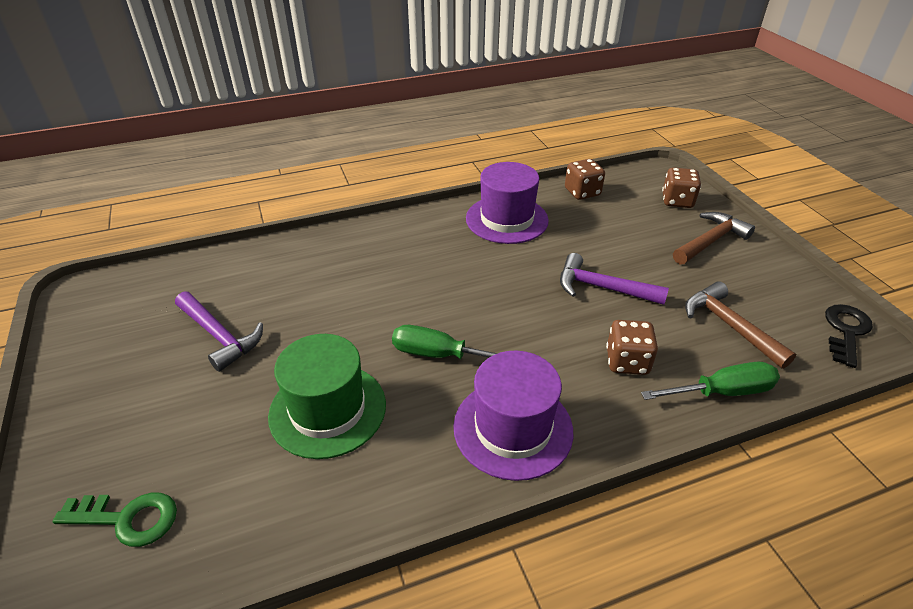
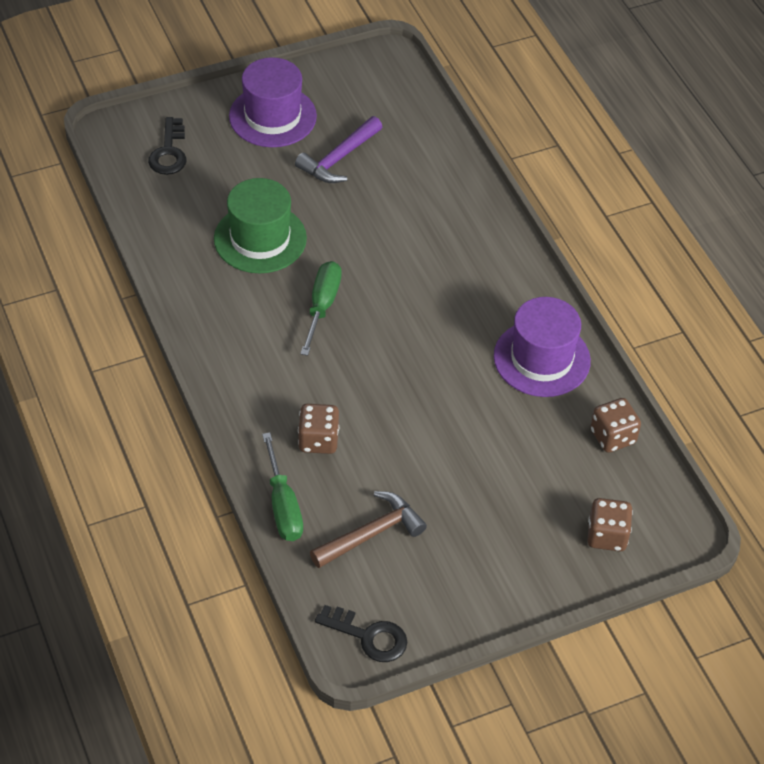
camera: 85 degrees right, 10 degrees up
(128, 519) = (169, 152): green key -> black key
(513, 428) = (242, 353): purple hat -> purple hat (272, 116)
(602, 288) = (424, 434): purple hammer -> none
(710, 241) = (520, 552): brown hammer -> none

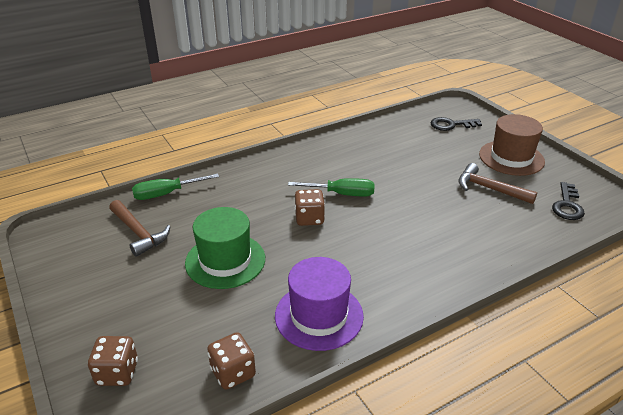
camera: 85 degrees right, 15 degrees down
(260, 238) = (393, 164): green hat -> green hat (225, 260)
(272, 116) = (511, 158): purple hat -> brown hat
(318, 440) = (221, 203): brown dice -> brown dice (309, 218)
(339, 158) = (489, 189): purple hammer -> brown hammer
(369, 636) = (51, 239): black key -> black key (567, 205)

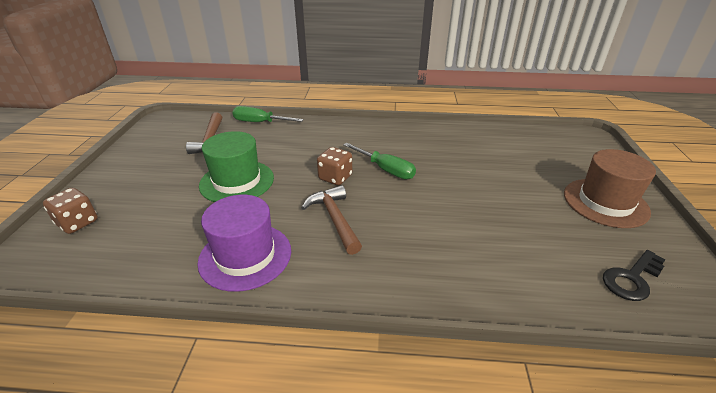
camera: 35 degrees right, 0 degrees up
(233, 373) = (133, 264): brown dice -> none
(451, 125) = (564, 150): black key -> none
(489, 189) = (543, 221): brown hammer -> brown hammer (334, 219)

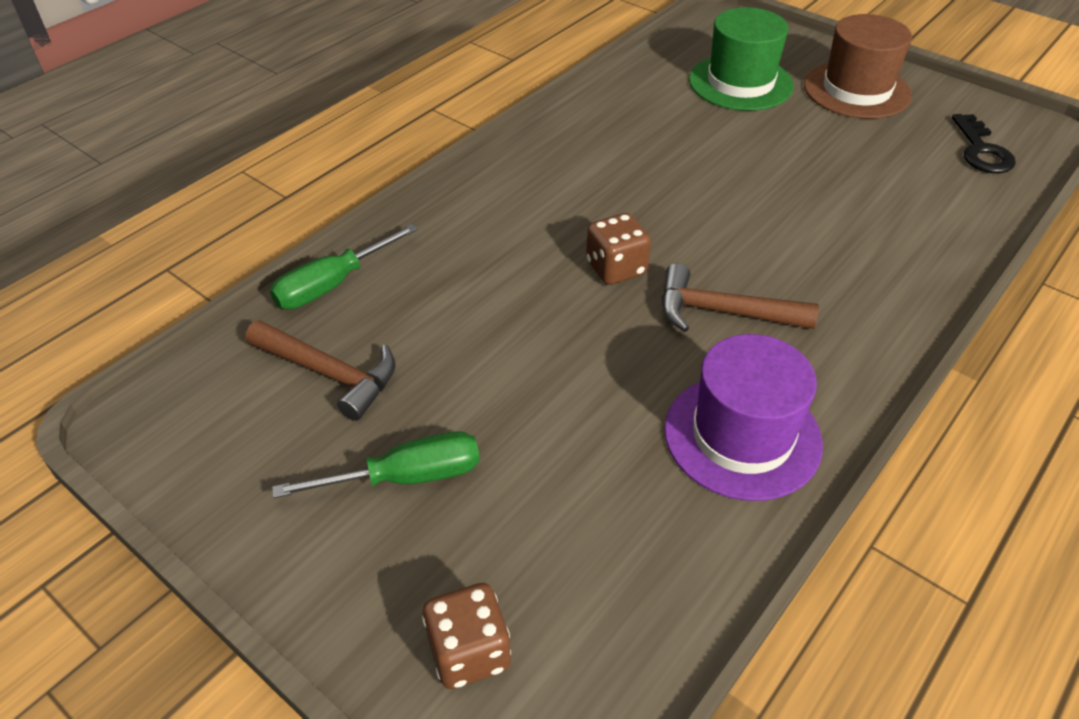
camera: 55 degrees left, 10 degrees up
(237, 181) = (523, 383): green hat -> green hat (740, 83)
(385, 169) = (640, 211): green screwdriver -> green screwdriver (405, 477)

